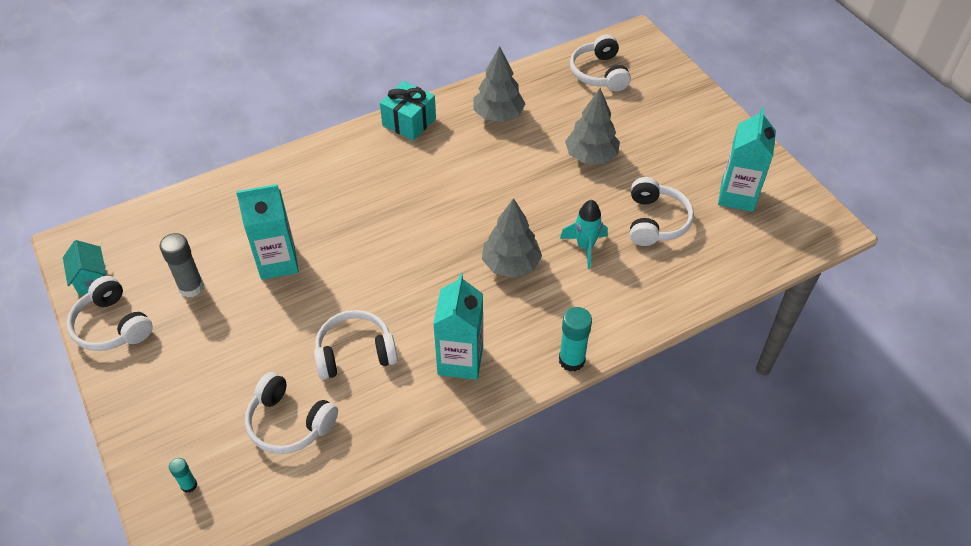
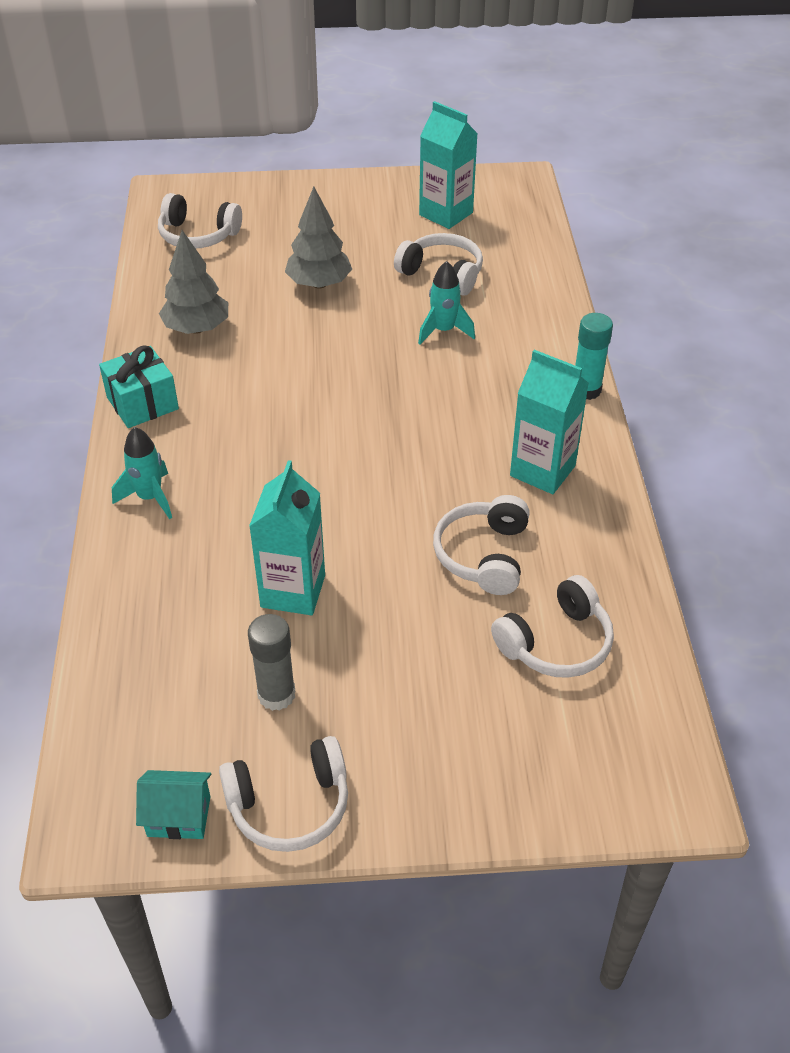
camera: 65 degrees left, 5 degrees down
(189, 485) = (604, 767): turquoise glue stick -> none
(326, 162) = (150, 497): none -> turquoise rocket
(511, 264) = (432, 391): grey tree -> none

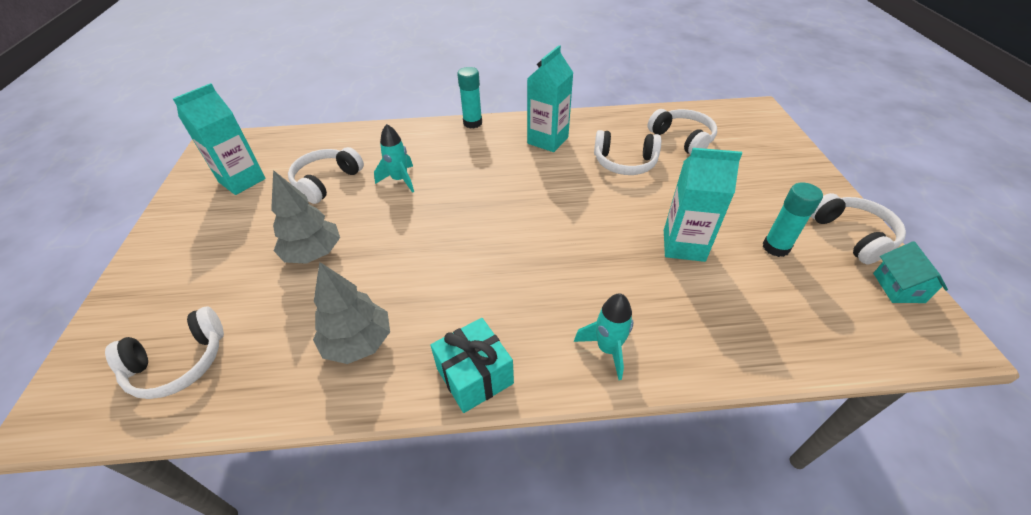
camera: 90 degrees left, 0 degrees up
(198, 235) = (179, 363): white headphones -> white headphones turned 45 degrees clockwise
(276, 695) = (776, 247): grey glue stick -> turquoise glue stick

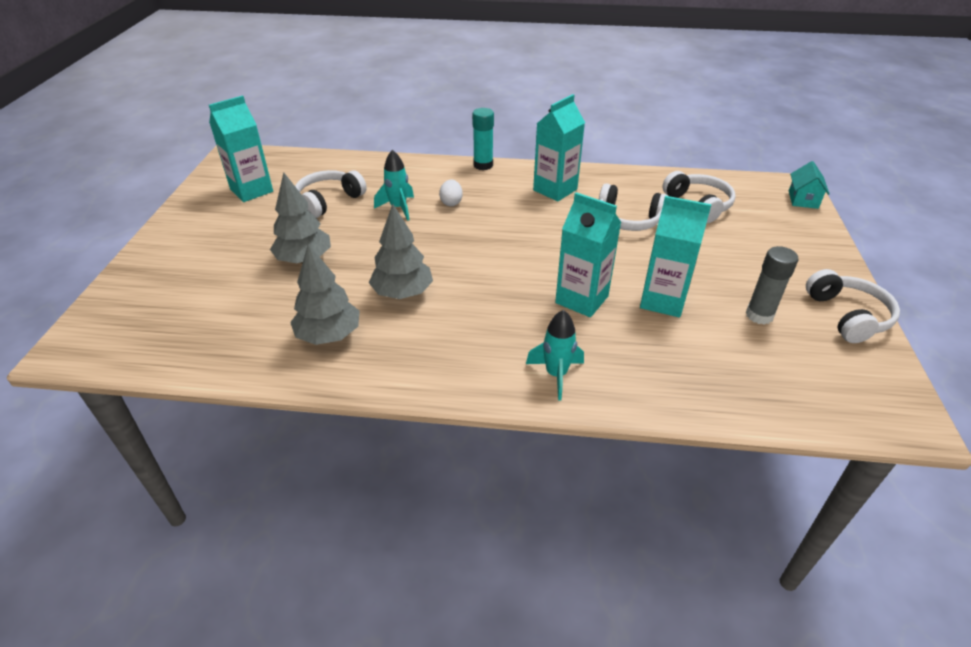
camera: 10 degrees right, 5 degrees down
(179, 363) = (174, 328): white headphones -> none
(426, 277) = (403, 293): none -> grey tree
(451, 167) = (451, 202): none -> white egg
(475, 376) = (426, 376): turquoise gift -> none
(607, 256) = (581, 299): none -> turquoise carton
(776, 247) = (759, 315): turquoise glue stick -> grey glue stick
(898, 288) = (876, 368): turquoise house -> turquoise house (803, 199)

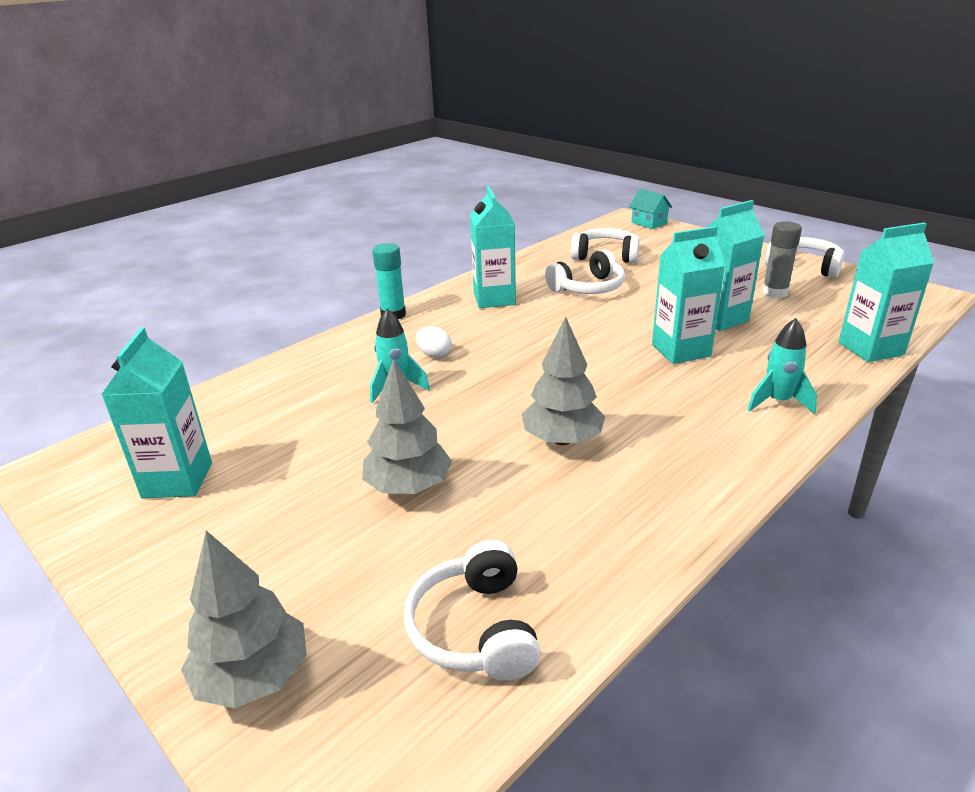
camera: 50 degrees left, 10 degrees down
(328, 201) = (306, 427): white headphones -> white headphones (475, 629)
(329, 335) = (587, 517): grey tree -> grey tree (253, 677)
(719, 405) = (870, 349): none -> turquoise carton

